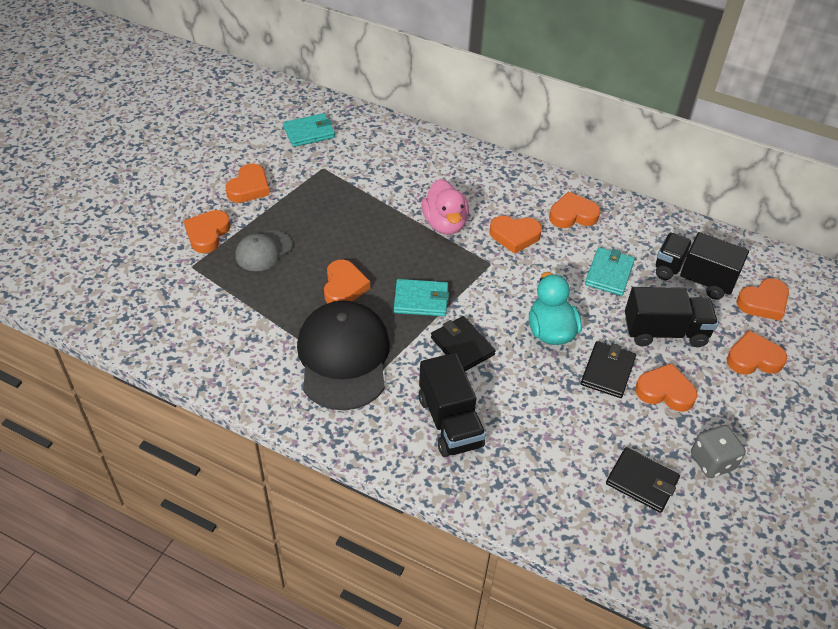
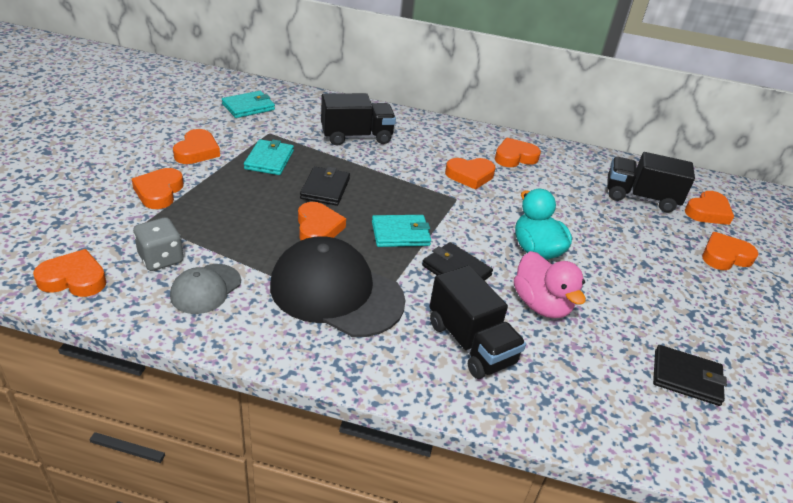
camera: 15 degrees left, 10 degrees down
(263, 251) = (224, 203): grey cap -> grey cap (206, 289)
(343, 357) = (336, 292): black cap -> black cap turned 45 degrees counterclockwise
(445, 223) = (401, 170): pink duck -> pink duck (541, 305)
(608, 371) = (604, 279): black wallet -> black wallet (325, 188)
(609, 273) = (567, 199): turquoise wallet -> turquoise wallet (269, 160)
(665, 332) = (638, 241): black truck -> black truck (356, 136)
(665, 391) = (664, 291): orange heart -> orange heart (74, 279)
(712, 461) = (740, 349): grey dice -> grey dice (161, 258)

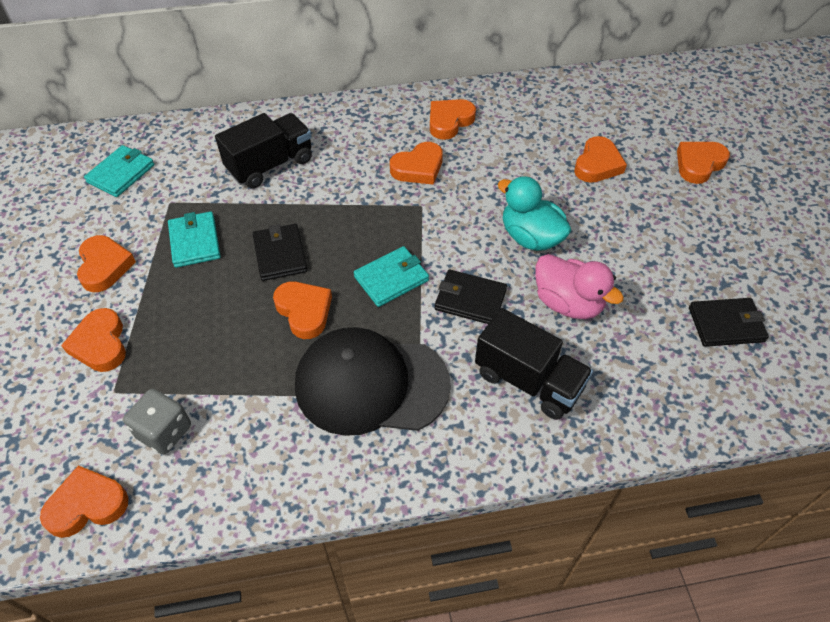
camera: 20 degrees left, 15 degrees up
(206, 289) = (237, 446): grey cap -> none
(640, 197) = (593, 123): black truck -> none
(707, 212) = (661, 114): orange heart -> orange heart (597, 164)

